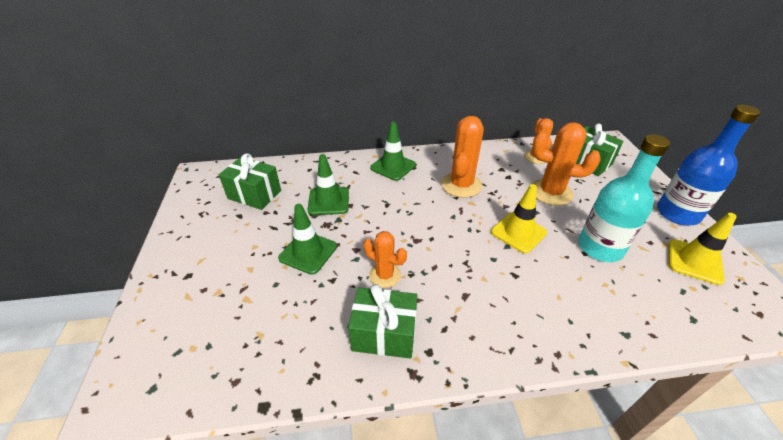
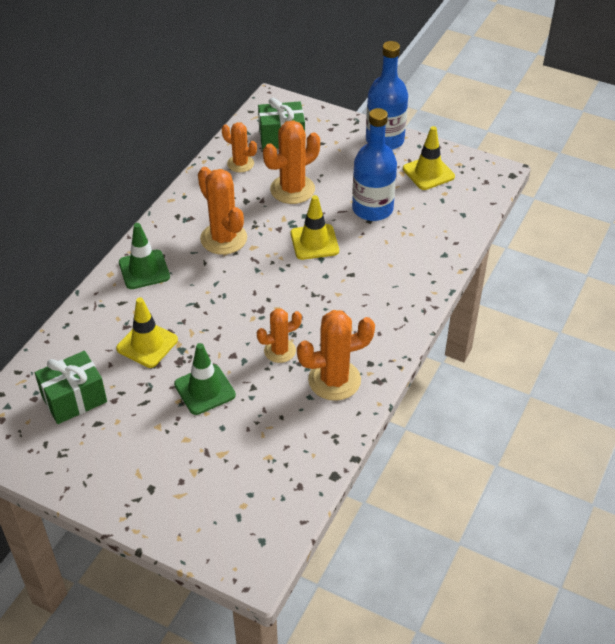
camera: 55 degrees left, 5 degrees up
(328, 201) = (147, 344): green traffic cone -> yellow traffic cone
(384, 334) = (334, 380): green gift -> orange cactus
(600, 247) = (372, 209): turquoise bottle -> blue bottle

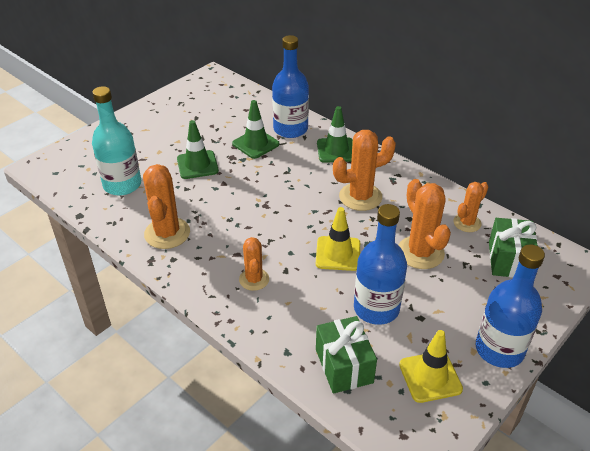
camera: 105 degrees right, 5 degrees down
(74, 399) = (222, 110): green gift -> green gift (344, 366)
(108, 318) = (290, 129): none -> blue bottle
(147, 344) = (255, 144): yellow traffic cone -> green traffic cone
(265, 453) = (122, 185): none -> turquoise bottle
(280, 351) = (215, 208): orange cactus -> orange cactus (254, 279)

